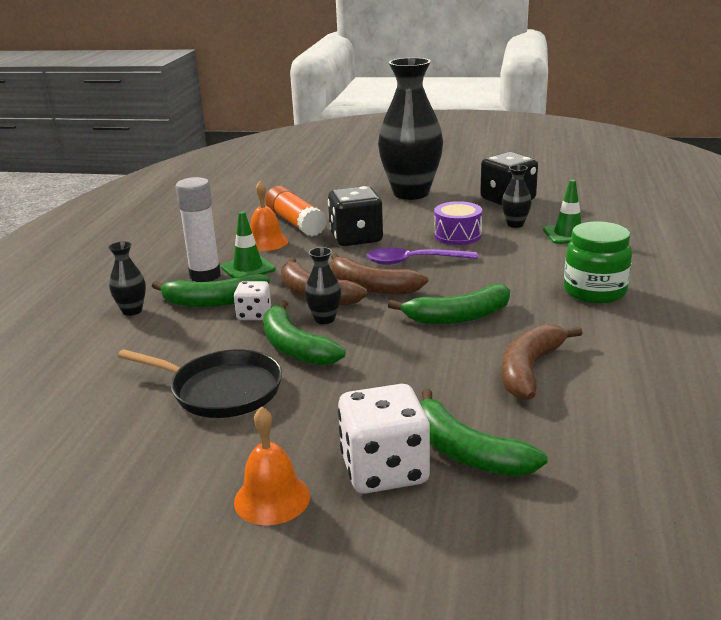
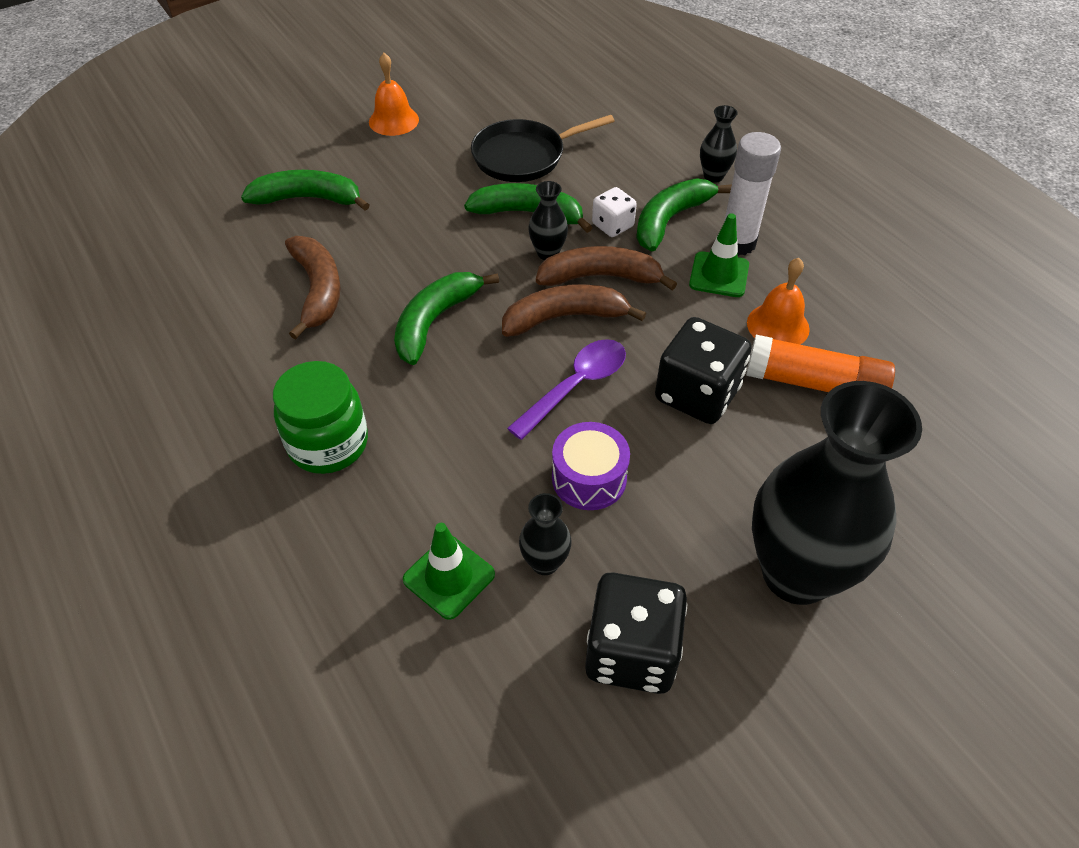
camera: 135 degrees right, 25 degrees up
(384, 470) = (348, 164): white dice -> none

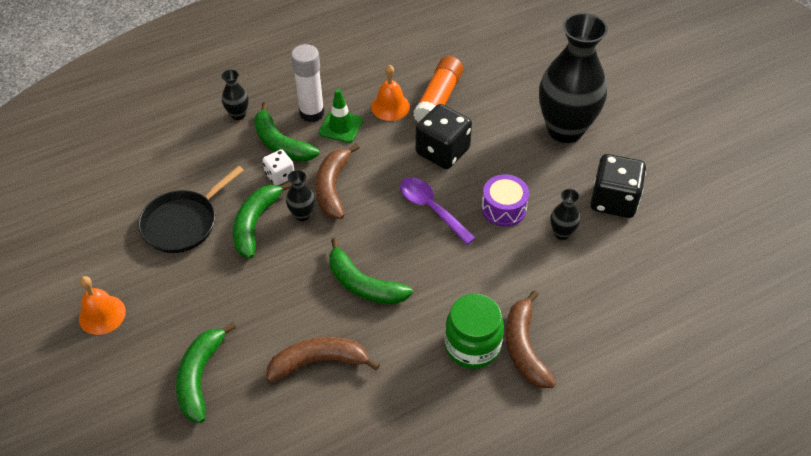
camera: 85 degrees left, 0 degrees up
(449, 577) = (573, 279): green traffic cone -> none
(523, 156) = (183, 223): black pan -> black pan turned 60 degrees clockwise
(564, 318) = (369, 210): brown banana -> brown banana (524, 348)

